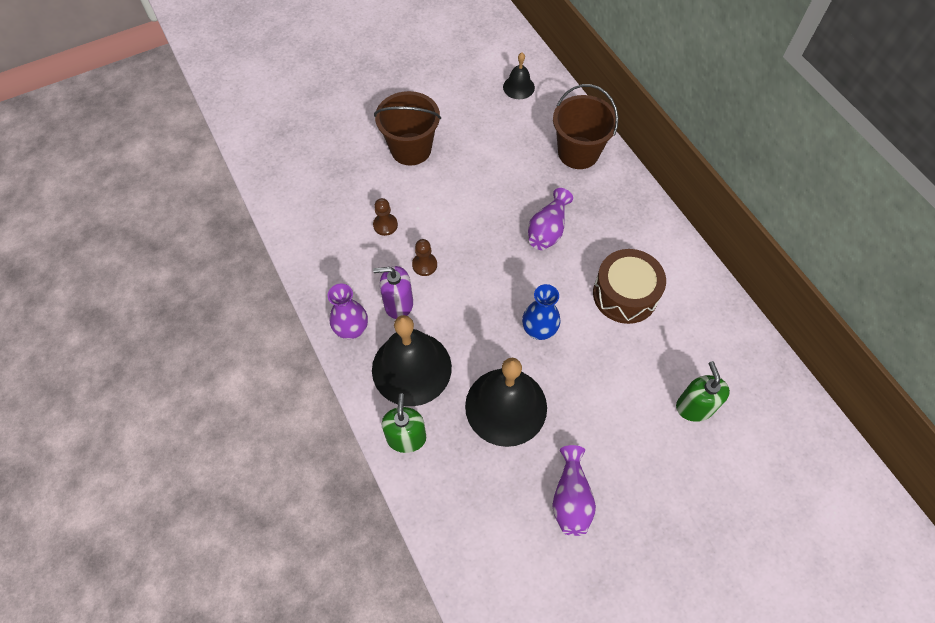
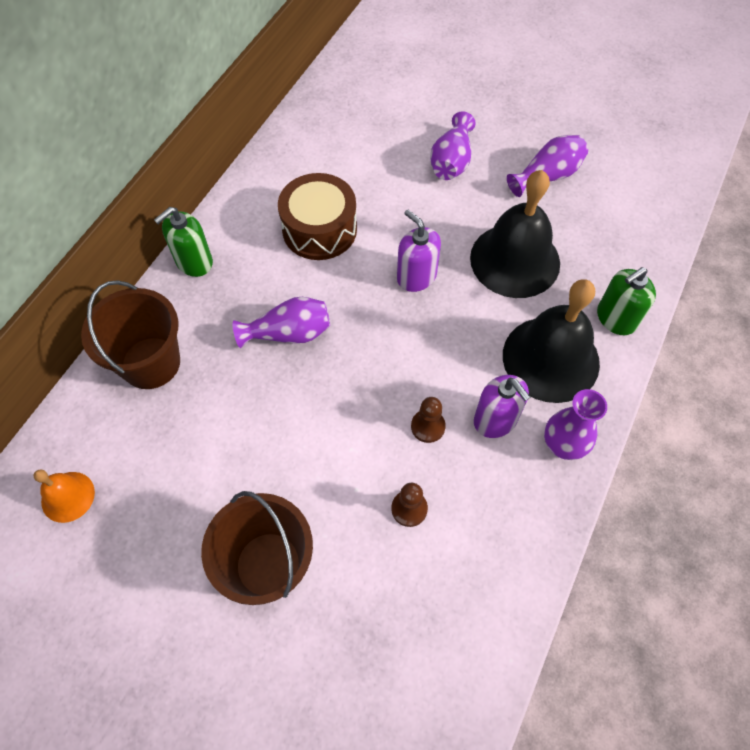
camera: 125 degrees left, 0 degrees up
(518, 87) = (68, 496): black bell -> orange bell
(539, 330) = (416, 276): blue vase -> purple soap dispenser
(636, 431) = (451, 161): none -> purple vase
(694, 407) = (395, 135): green soap dispenser -> green soap dispenser (194, 262)

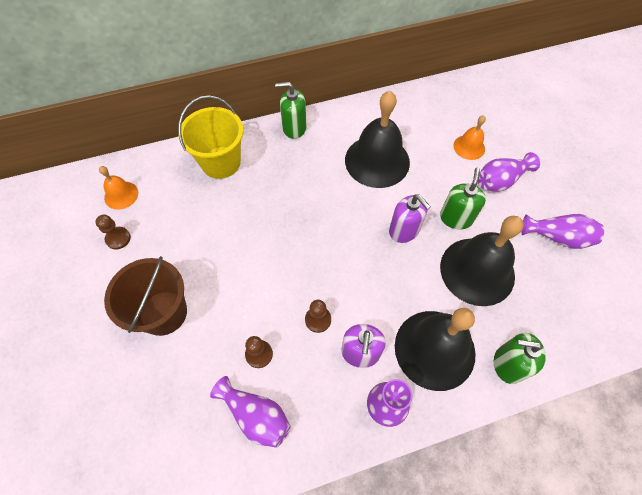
camera: 45 degrees right, 0 degrees up
(123, 543) = (118, 238): none -> brown pawn
(151, 363) = (221, 162): brown bucket -> yellow bucket
(289, 333) = (300, 203): purple vase -> purple vase (256, 415)
(319, 229) = (377, 161): brown drum -> black bell
(392, 149) = (469, 147): none -> orange bell
(416, 276) = (404, 230): purple soap dispenser -> purple soap dispenser turned 135 degrees clockwise
(449, 227) = (455, 218): none -> green soap dispenser

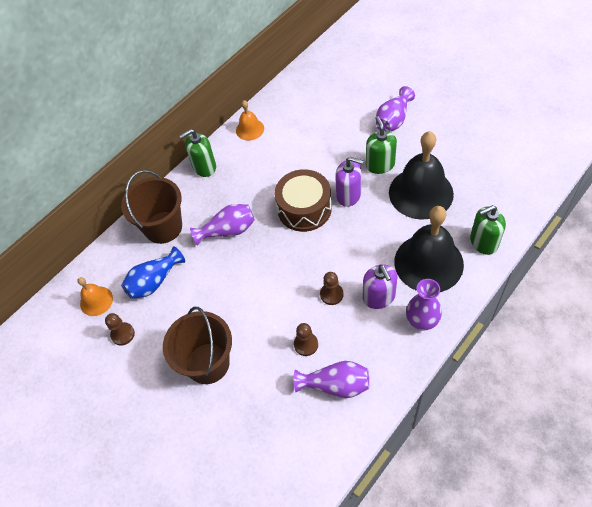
camera: 25 degrees left, 5 degrees down
(178, 207) = (154, 281): none -> blue vase
(221, 162) = (163, 227): yellow bucket -> brown bucket
(353, 219) = (304, 209): none -> brown drum
(377, 161) = (291, 156): black bell -> none
(469, 147) = (353, 107): orange bell -> orange bell (250, 129)
(558, 237) = (460, 137): purple vase -> purple vase (228, 231)

